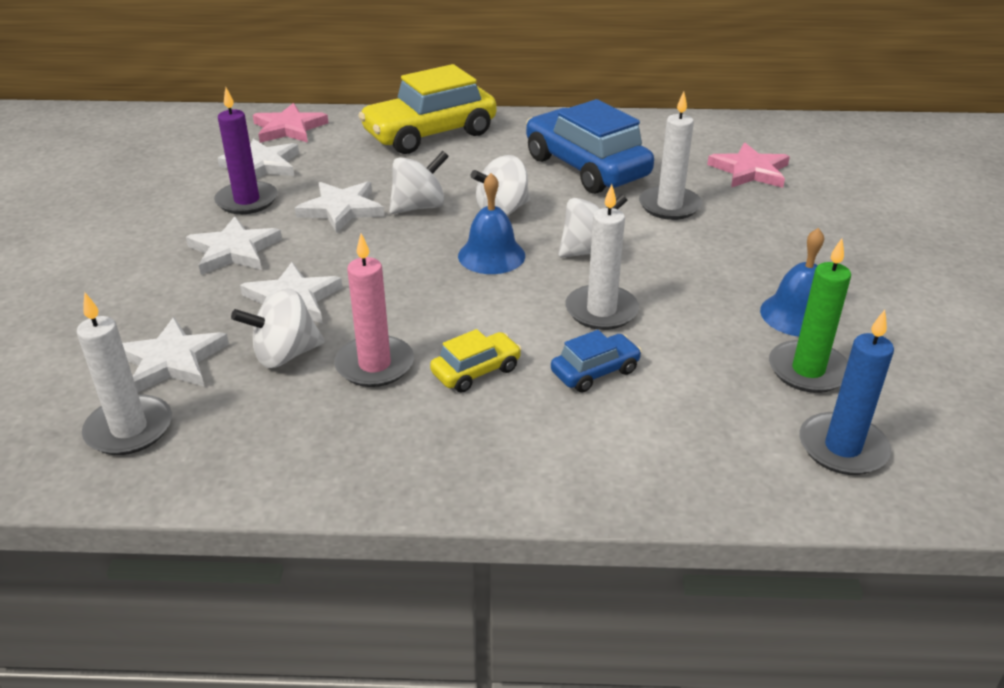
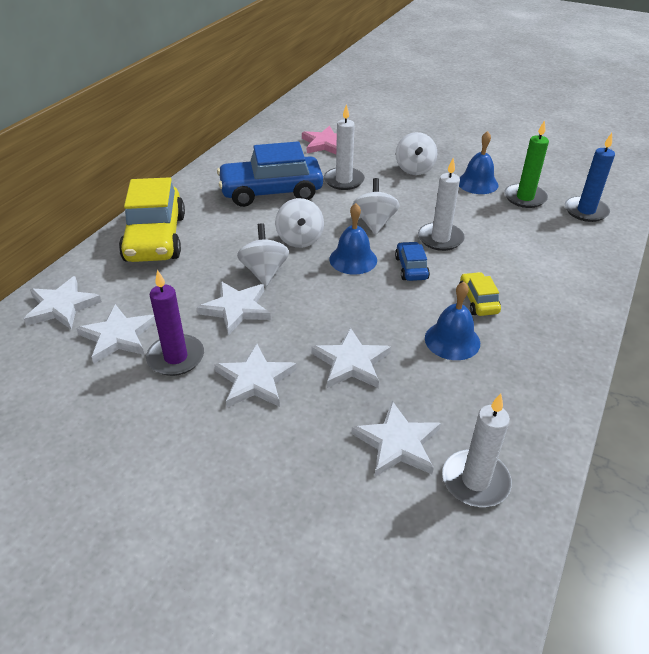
camera: 65 degrees left, 5 degrees up
(285, 355) = (420, 380): white spinning top -> white spinning top (414, 169)
(289, 128) = (62, 306): pink star -> white star
(375, 365) = (452, 340): pink candle -> blue bell
(595, 372) = (498, 259): blue car -> blue car (411, 268)

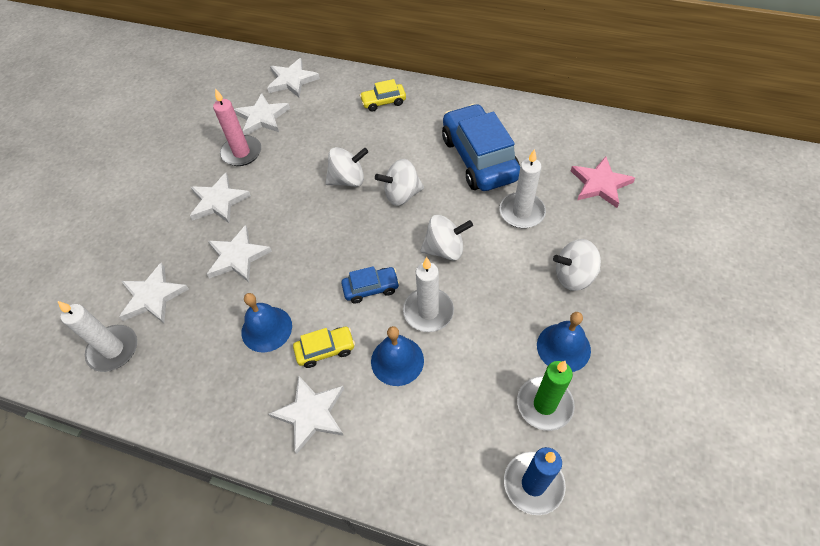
camera: 85 degrees right, 15 degrees up
(155, 238) = (383, 102): yellow car -> yellow car, size x0.47
(176, 357) = (241, 153): purple candle -> pink candle
(236, 309) = (297, 173): white star -> white star (311, 414)
(353, 259) = (377, 240): blue bell -> blue bell (397, 360)

